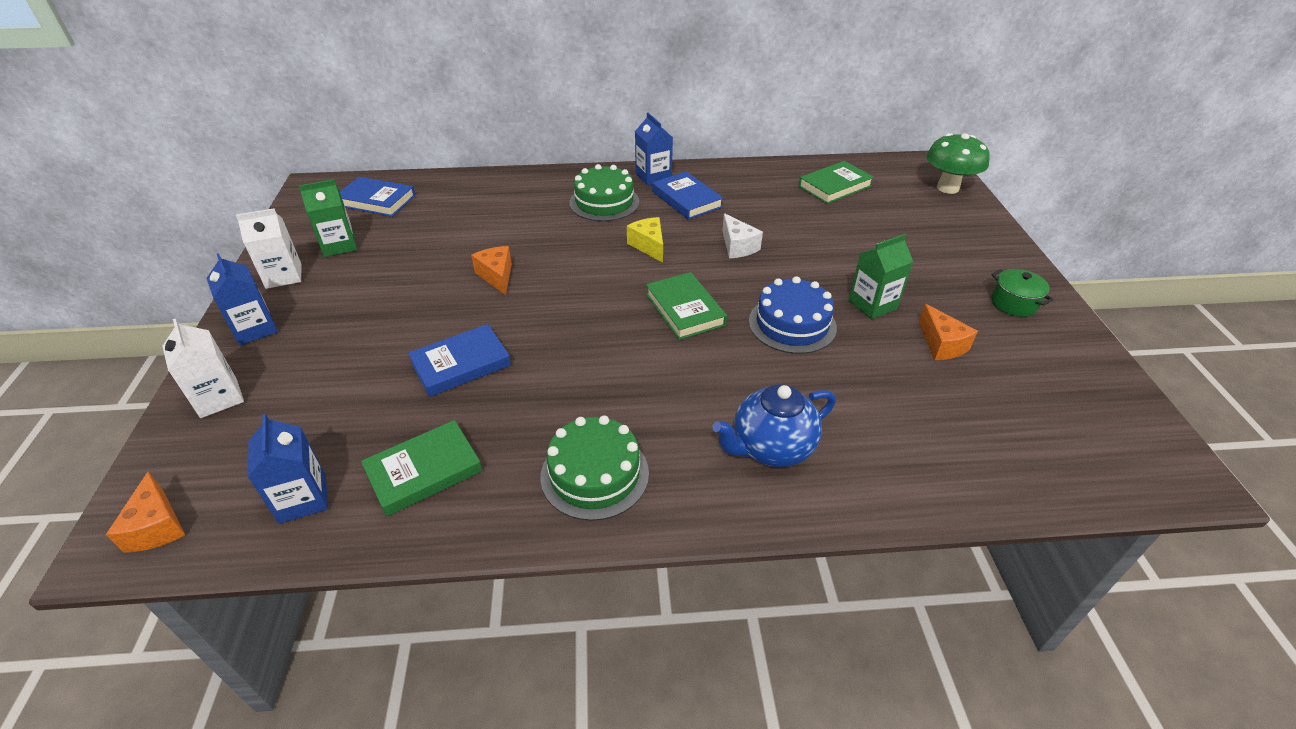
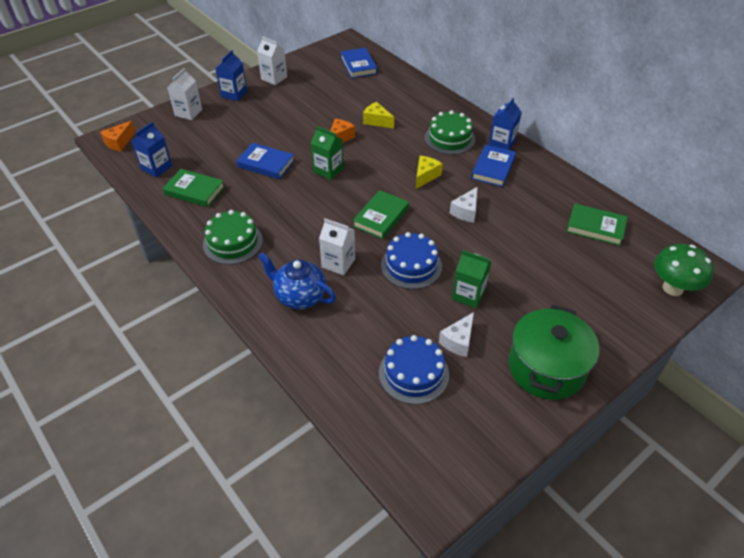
camera: 55 degrees right, 5 degrees up
(339, 245) = (311, 78): green carton -> green carton (328, 170)
(504, 235) = (377, 121): none -> yellow cheese
(736, 382) = (338, 263): none -> white carton
(941, 344) = (458, 341): orange cheese -> white cheese
(974, 402) = (413, 373): none -> blue cake
(1013, 303) = (546, 368): green pot -> green pot, size x2.07

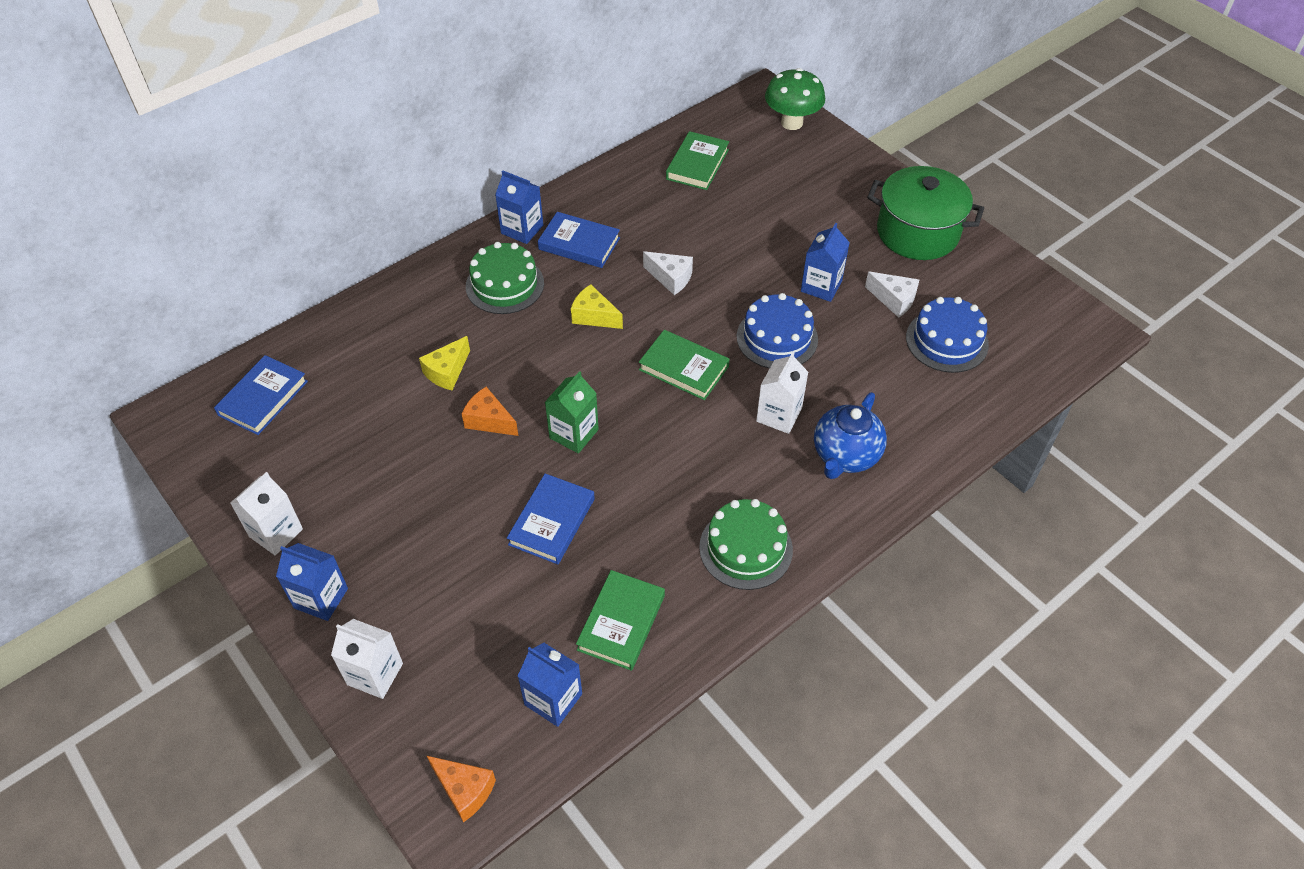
camera: 90 degrees left, 5 degrees up
(358, 65) = (263, 398): blue book -> blue book turned 45 degrees counterclockwise
(468, 295) = (821, 286): green carton -> blue carton

